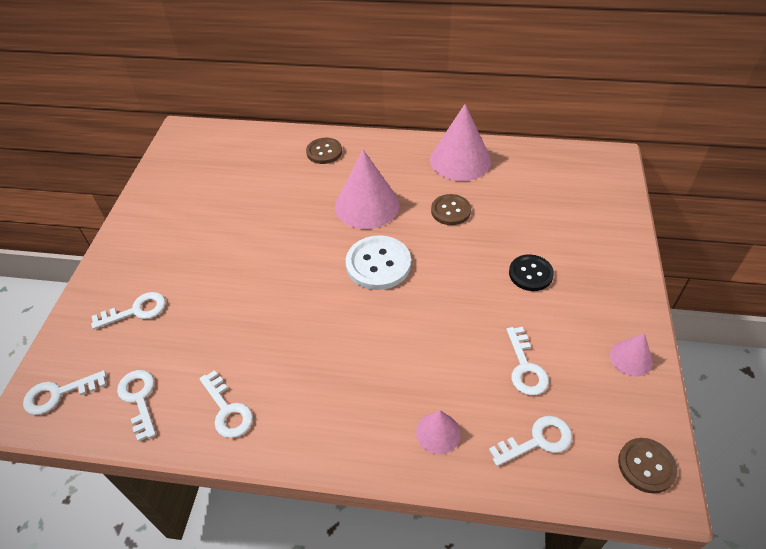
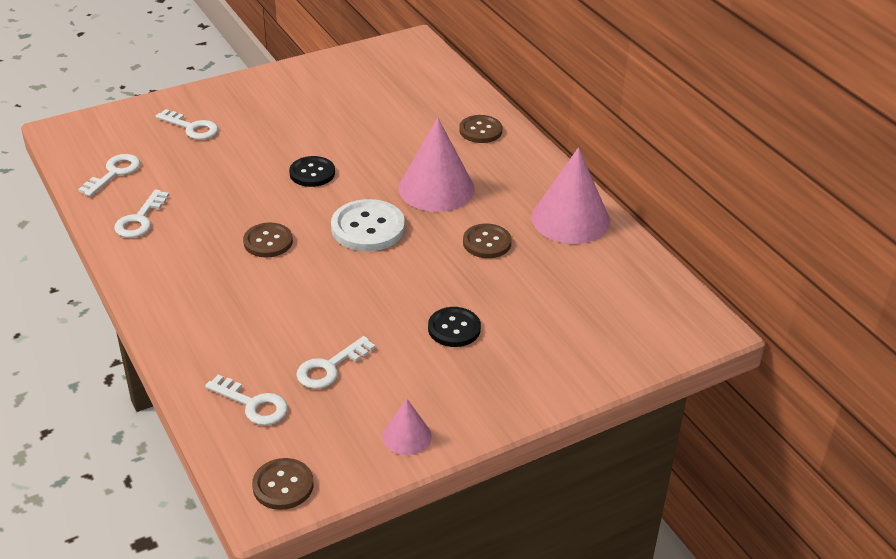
camera: 50 degrees right, 10 degrees down
(58, 394) = (88, 135): white key -> none
(280, 263) = (312, 173): none -> black button
(341, 333) = (268, 242): none -> brown button
(438, 433) = (212, 341): pink cone -> none

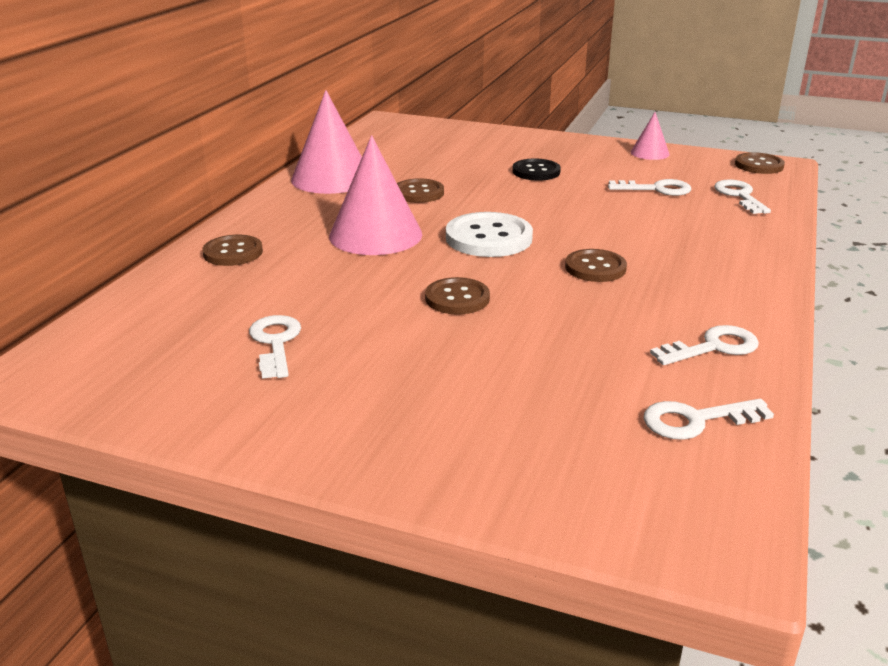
camera: 130 degrees left, 10 degrees down
(192, 128) = (510, 427): white key -> white key (275, 343)
(312, 173) = (457, 298): black button -> brown button

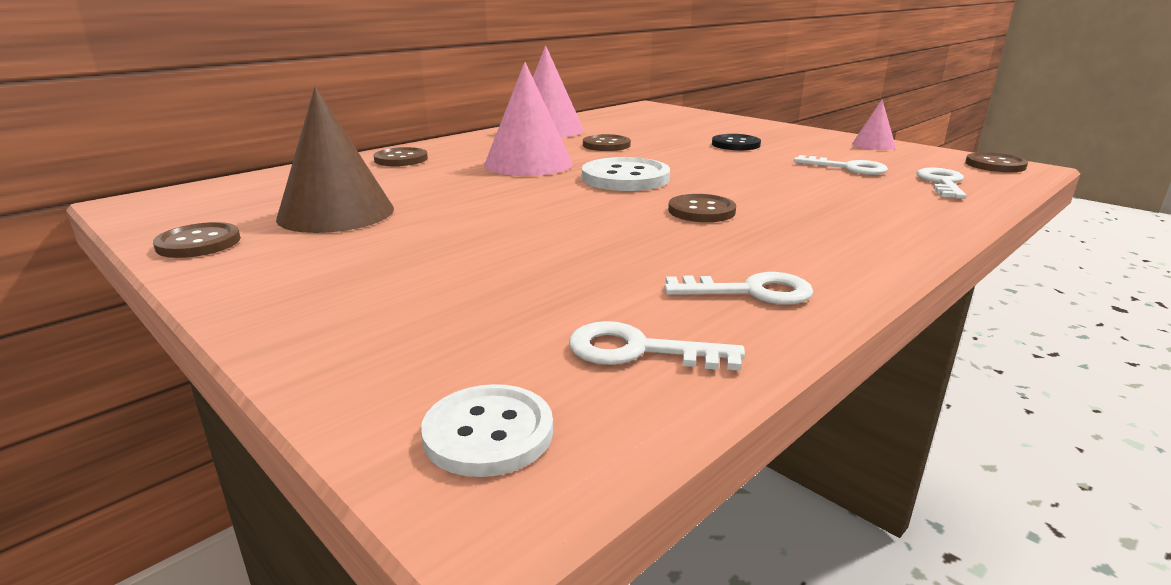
camera: 25 degrees right, 5 degrees down
(275, 343) = (336, 213): white key -> brown cone
(457, 298) = (533, 211): brown button -> brown button (198, 243)
(677, 512) = (488, 433): none -> white button

